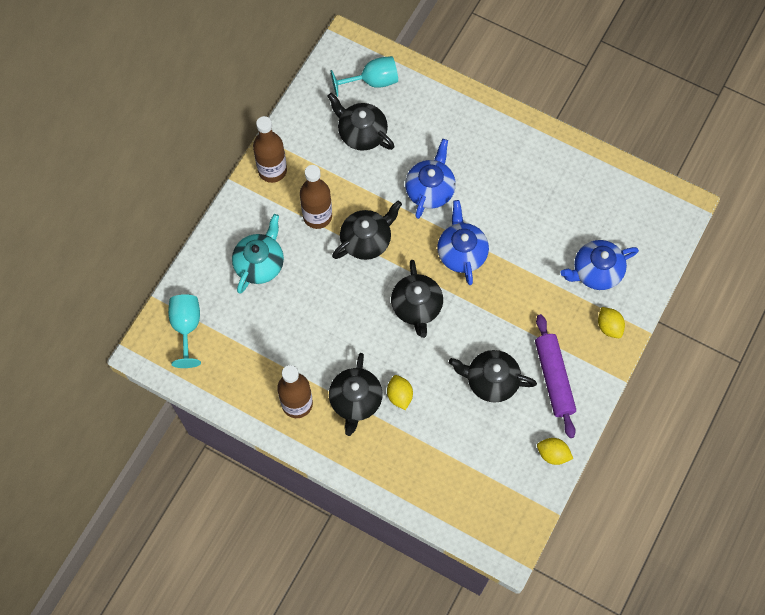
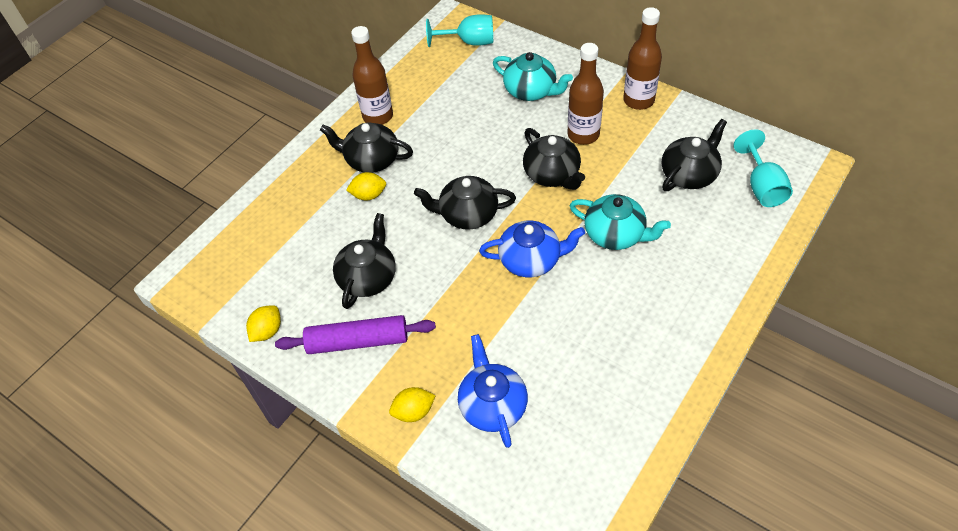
camera: 100 degrees right, 15 degrees down
(430, 189) = (615, 234): blue teapot -> turquoise teapot

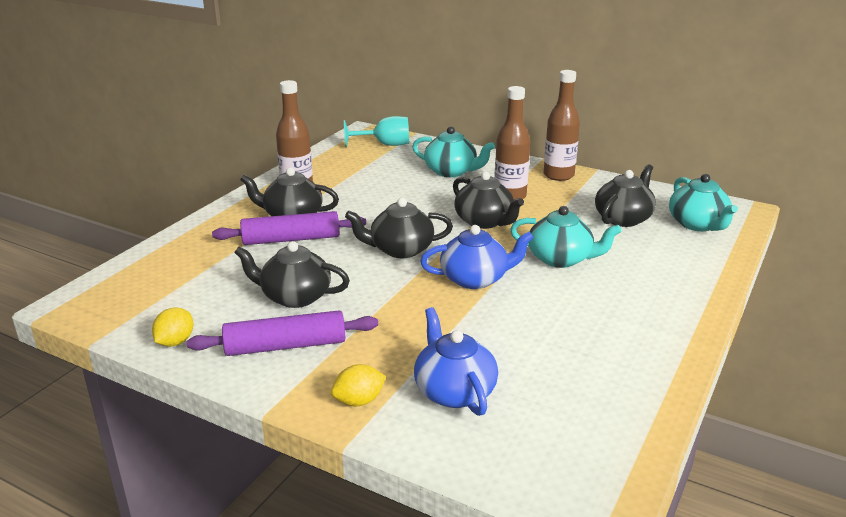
camera: 10 degrees left, 25 degrees down
(368, 277) = (294, 297): black teapot -> black teapot turned 90 degrees counterclockwise
(369, 195) = (291, 239): yellow lemon -> purple rolling pin
(762, 186) = (698, 224): turquoise goblet -> turquoise teapot

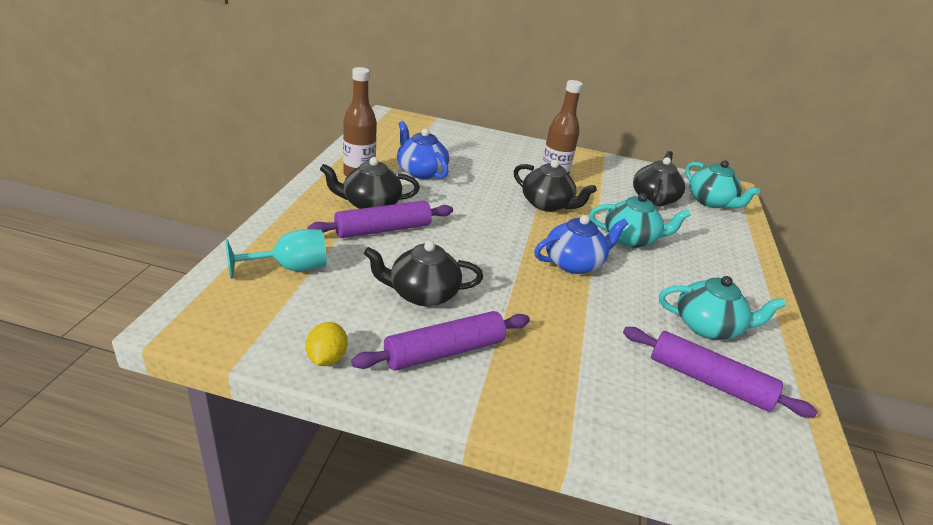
camera: 20 degrees left, 5 degrees up
(359, 401) = (550, 408): yellow lemon -> none
(385, 145) = (415, 129): turquoise goblet -> turquoise goblet (290, 268)
(400, 249) = (491, 236): black teapot -> none
(451, 171) = (490, 155): turquoise teapot -> turquoise teapot (708, 327)
(454, 391) = (627, 385): blue teapot -> blue teapot (420, 171)
(549, 396) = (708, 380): none -> purple rolling pin
(558, 175) = (579, 158): brown bottle -> none

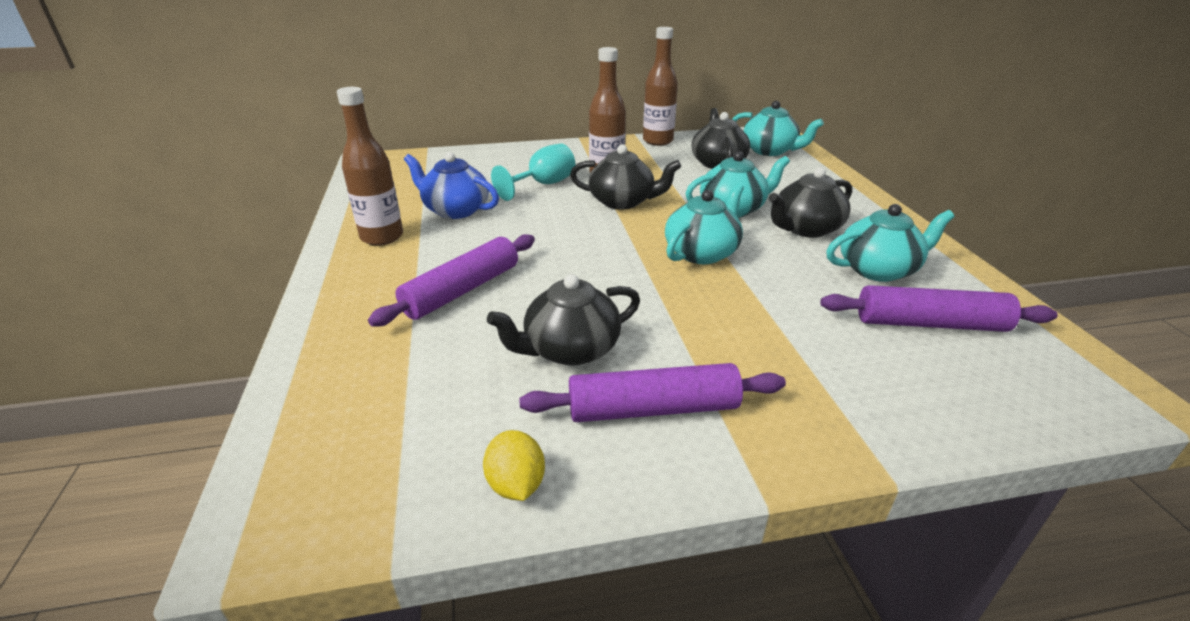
camera: 20 degrees left, 0 degrees up
(290, 268) = (375, 383): turquoise goblet -> turquoise goblet (543, 185)
(370, 204) = (422, 266): black teapot -> black teapot (805, 229)
(444, 352) = (653, 409): purple rolling pin -> purple rolling pin turned 45 degrees clockwise
(574, 263) = (702, 252): blue teapot -> turquoise teapot
(619, 164) = (658, 141): none -> brown bottle

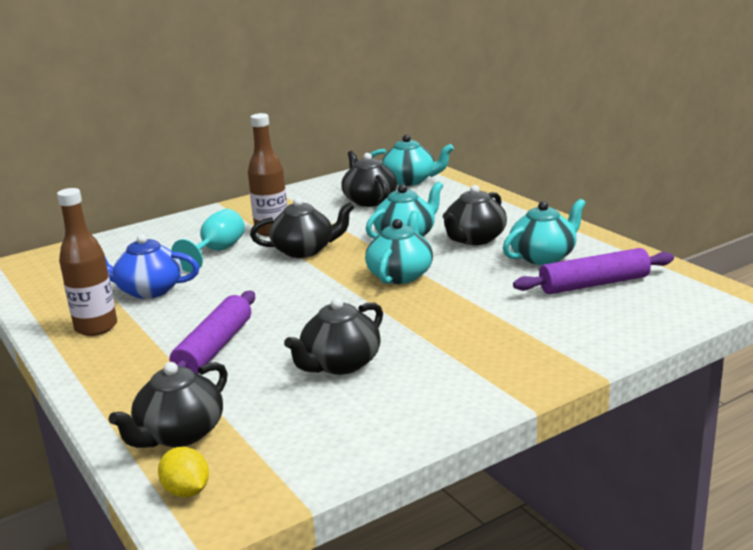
camera: 20 degrees left, 10 degrees down
(347, 390) = (179, 434): none -> black teapot
(516, 484) = (361, 447): yellow lemon -> yellow lemon (186, 491)
(653, 409) = (428, 382): purple rolling pin -> none
(658, 141) = (300, 191): brown bottle -> none

